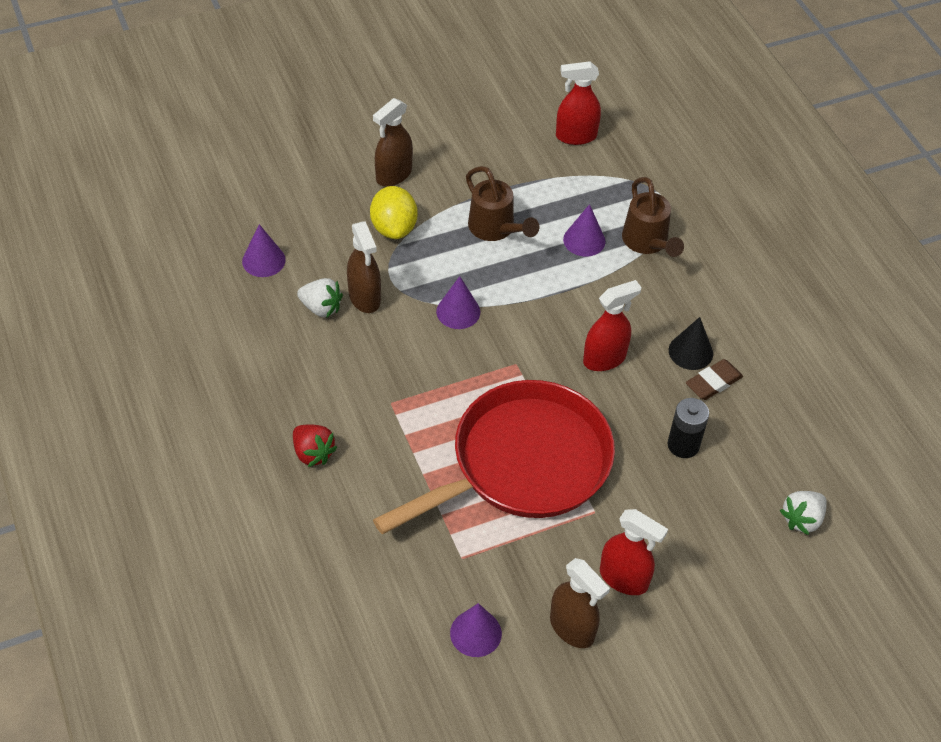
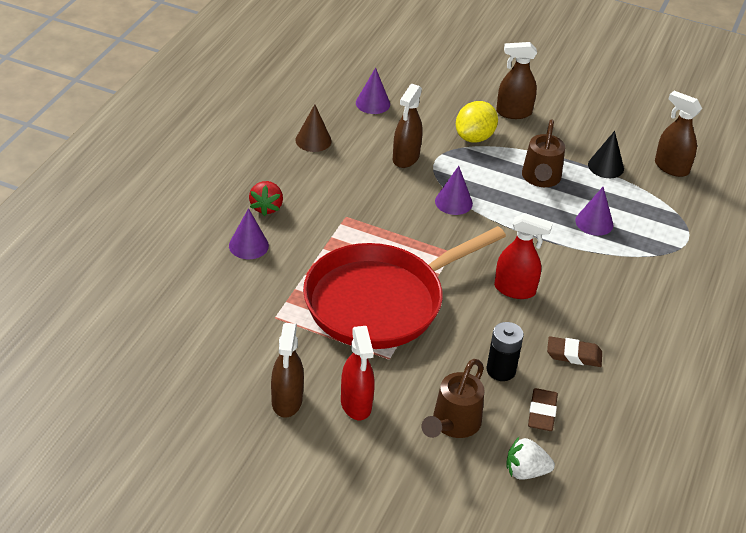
camera: 45 degrees right, 10 degrees down
(262, 345) = (313, 140): none -> brown cone
(321, 308) = (372, 146): white strawberry -> none
(475, 633) = (228, 357): purple cone -> purple cone (248, 245)
(523, 463) = (380, 301): red pan -> red pan turned 135 degrees clockwise
(575, 136) = (671, 167): red spray bottle -> brown spray bottle
(647, 242) = (639, 252): brown watering can -> brown watering can (453, 424)
(690, 352) = (582, 328): black cone -> black cone (606, 166)
(753, 456) = (542, 413): none -> brown eraser

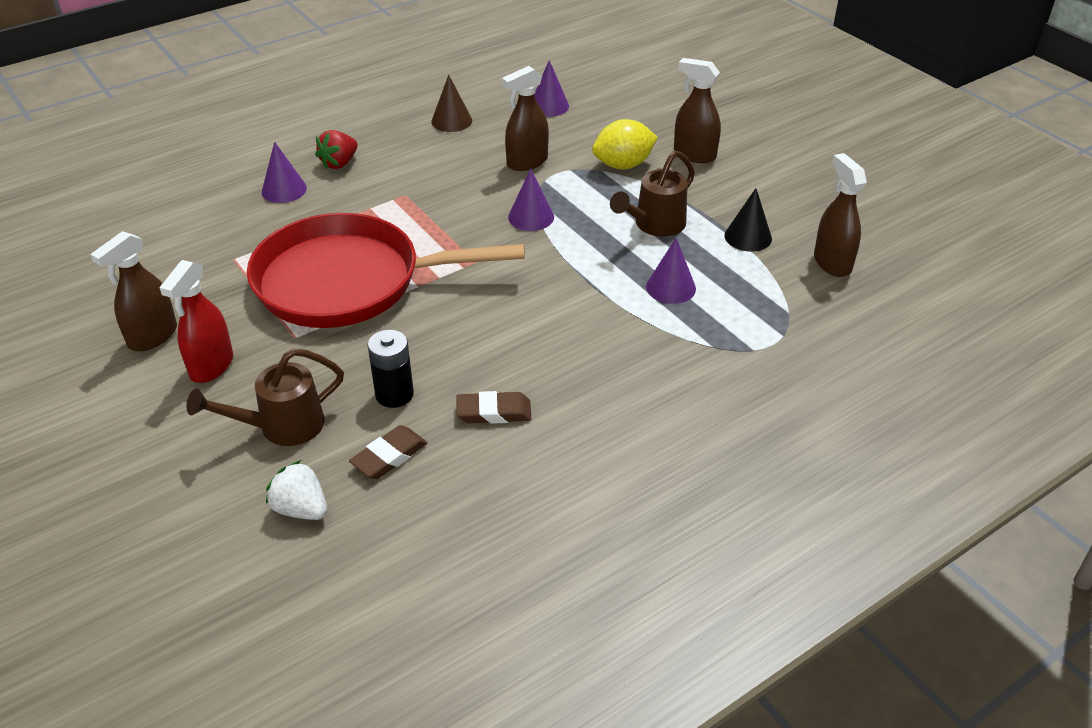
camera: 35 degrees right, 0 degrees up
(515, 289) = (502, 321): red spray bottle -> none
(574, 355) = (494, 412): brown eraser -> brown eraser turned 45 degrees counterclockwise

